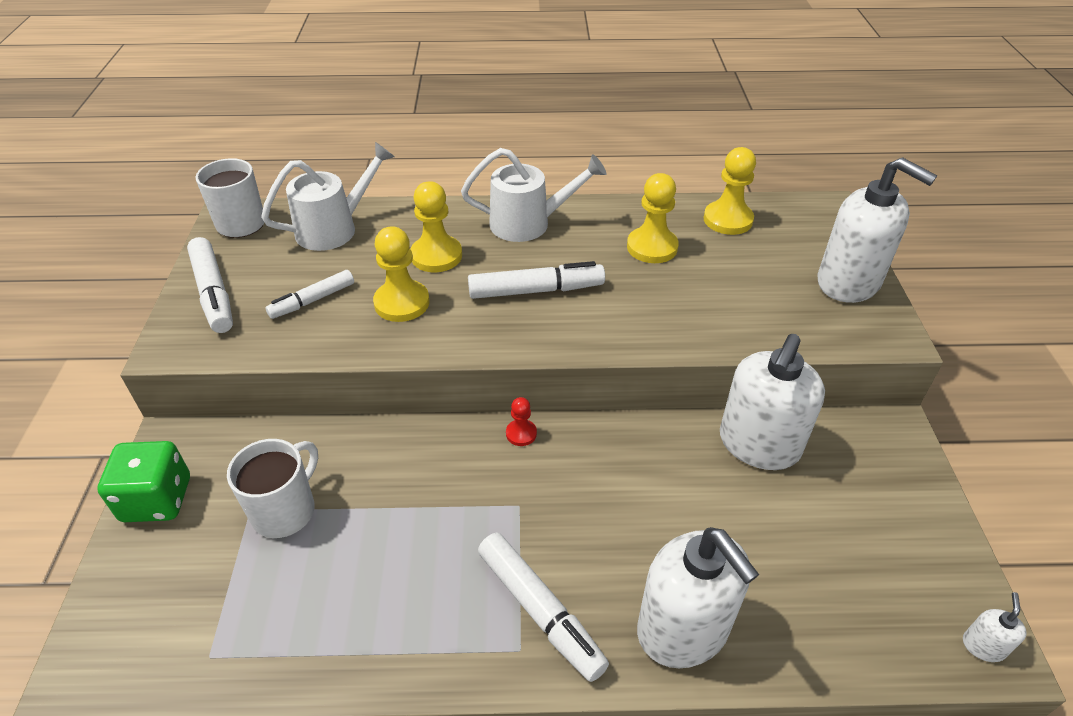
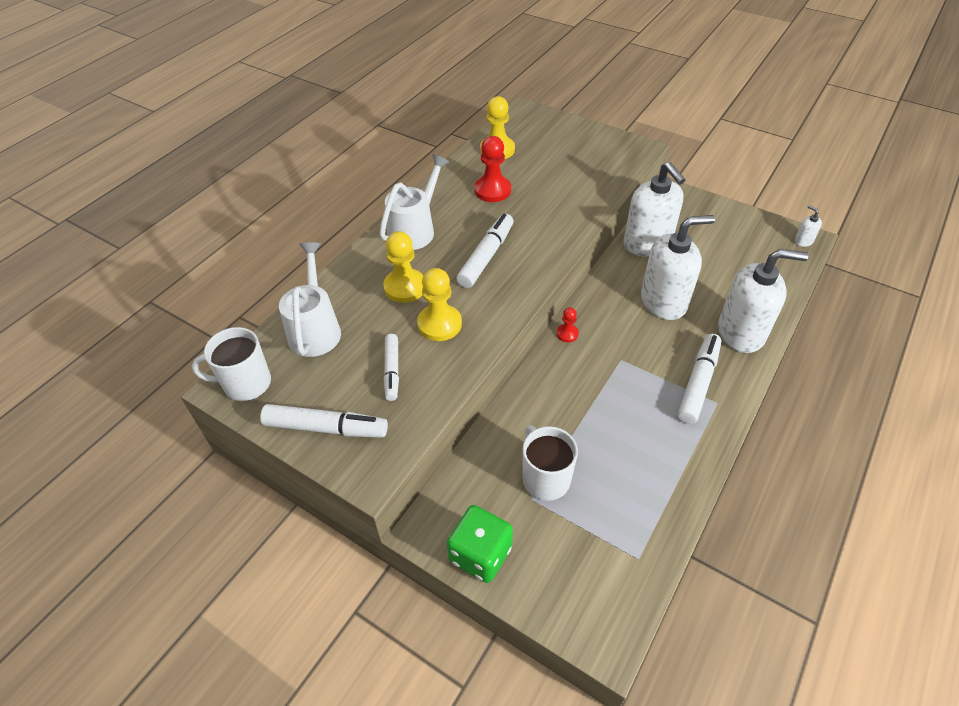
camera: 55 degrees left, 5 degrees up
(540, 611) = (698, 383): white marker -> white marker turned 60 degrees counterclockwise
(652, 247) = (492, 190): yellow pawn -> red pawn
(848, 282) = (590, 139): white soap dispenser -> white soap dispenser (664, 301)

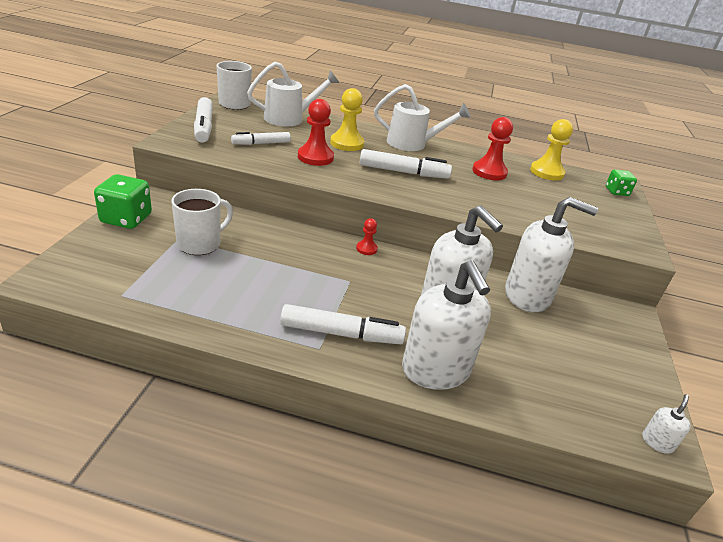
camera: 65 degrees right, 15 degrees down
(439, 324) = (315, 157): yellow pawn -> red pawn
(541, 120) = (616, 192): none -> green dice
(647, 244) = (527, 296): white soap dispenser -> white soap dispenser turned 120 degrees counterclockwise

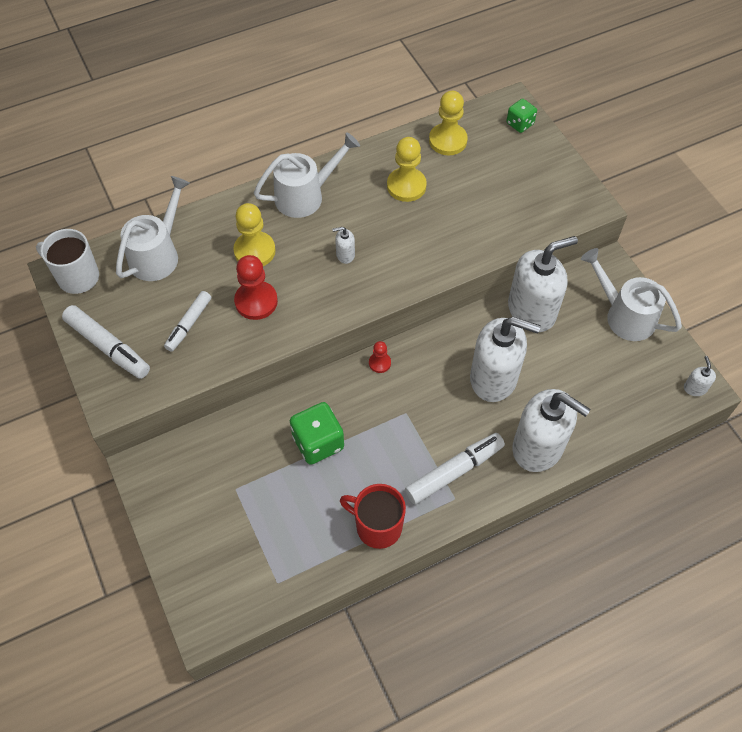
camera: 35 degrees left, 25 degrees up
(126, 219) = (166, 509): green dice -> green dice (318, 442)
(200, 244) = (259, 479): white mug -> none
(236, 319) = (377, 526): none -> red mug
(403, 172) = (345, 255): white marker -> white soap dispenser
(489, 172) = (406, 186): red pawn -> yellow pawn
(618, 348) = (623, 315): none -> white watering can

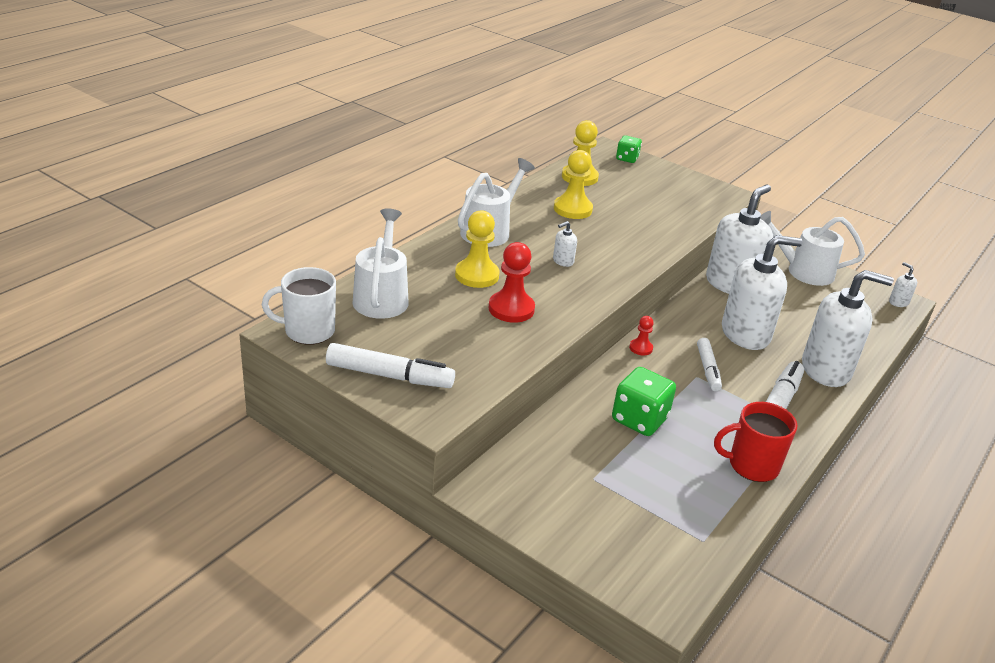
camera: 30 degrees left, 25 degrees down
(189, 324) = (460, 339): white marker -> white marker (708, 369)

